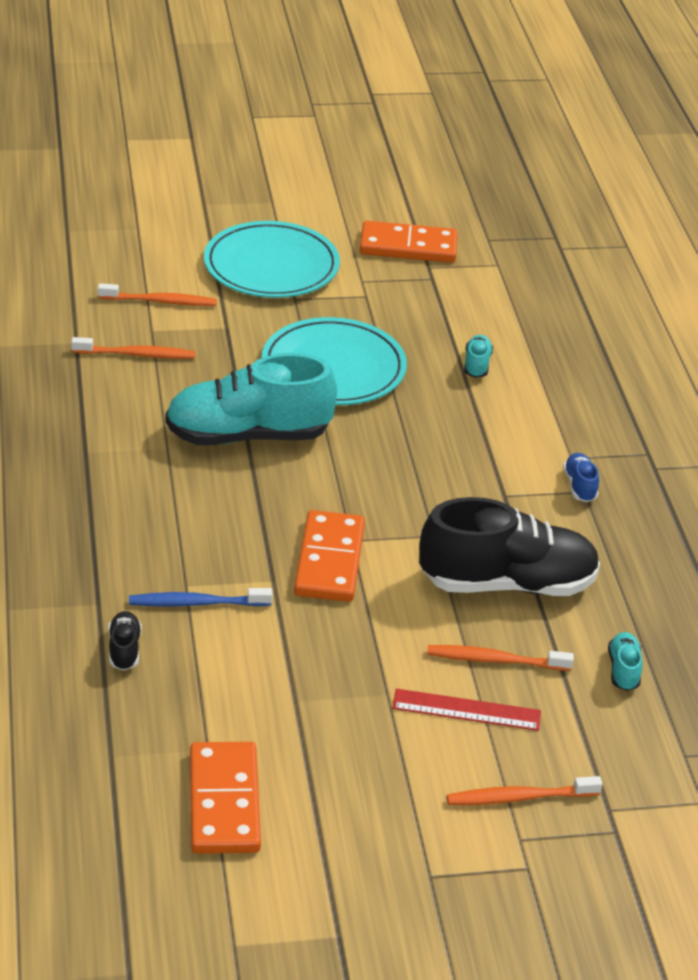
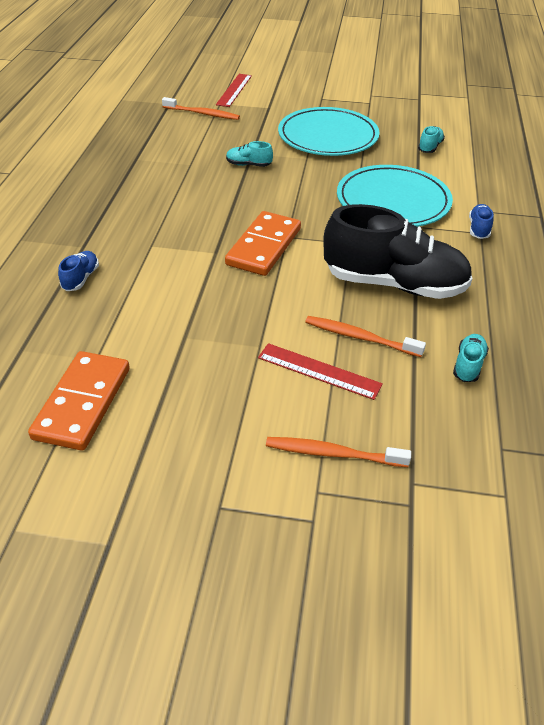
camera: 20 degrees right, 5 degrees up
(124, 649) = (81, 278): black shoe -> blue shoe
(160, 301) = (234, 90): orange toothbrush -> red ruler
(197, 603) = (152, 258): blue toothbrush -> none
(248, 435) = (248, 165): turquoise shoe -> turquoise shoe, size x0.40
(271, 266) = (315, 81): turquoise plate -> turquoise plate (393, 201)
(408, 246) = (410, 82): orange domino -> none

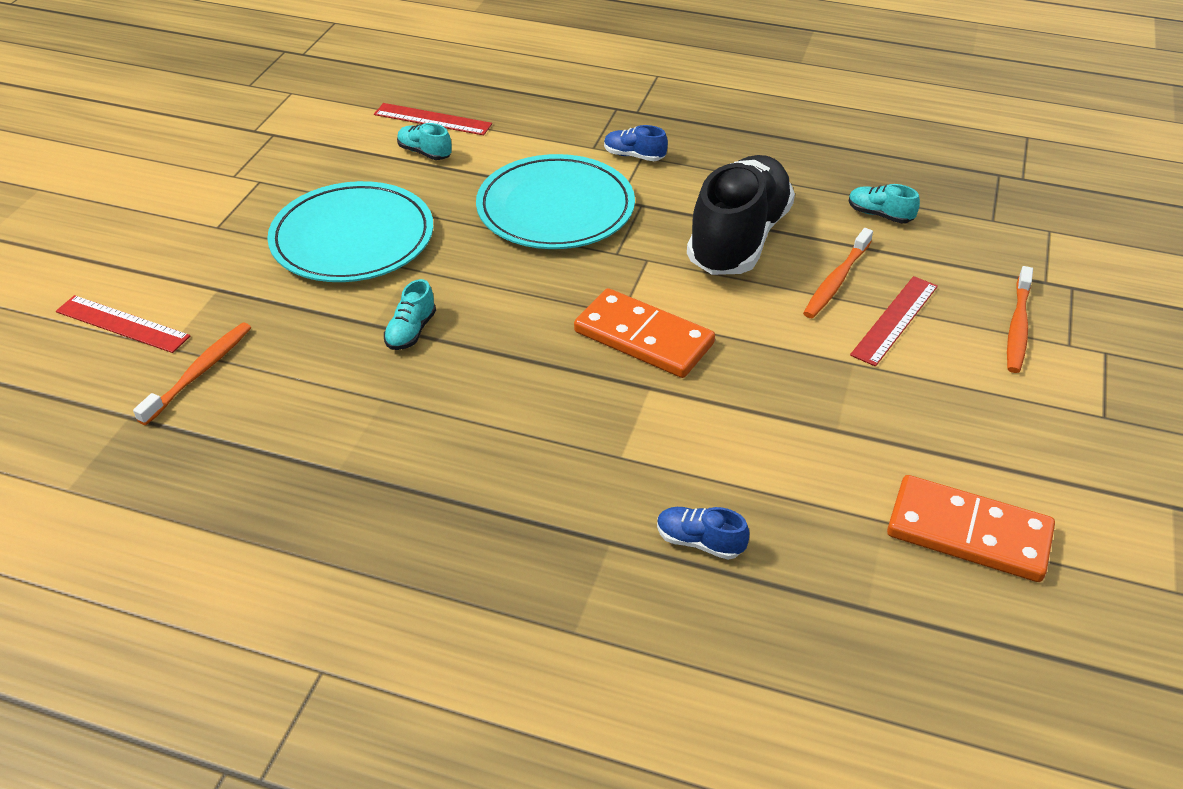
camera: 80 degrees left, 0 degrees up
(471, 145) = (432, 119): none -> red ruler

